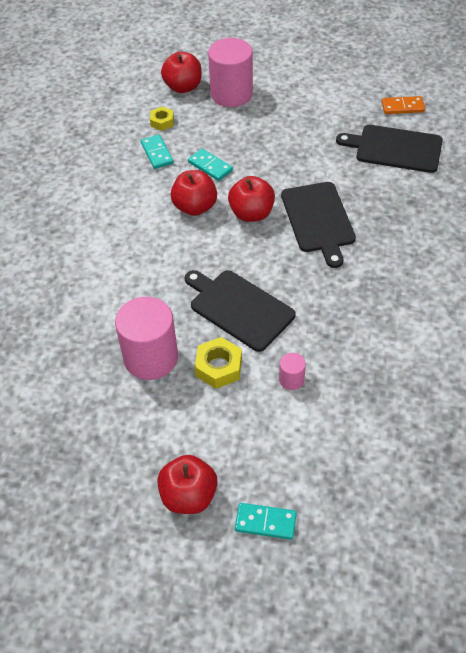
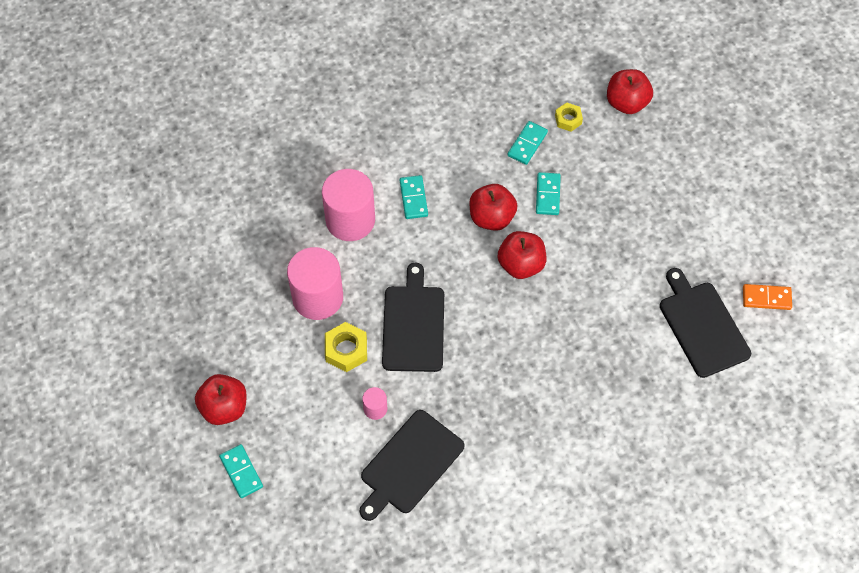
camera: 50 degrees right, 10 degrees up
(129, 242) = (413, 198): none -> turquoise domino
(231, 94) = (653, 147): pink cylinder -> pink cylinder (350, 220)
(318, 220) = (558, 320): black cutting board -> black cutting board (409, 464)
(402, 107) = (766, 298): orange domino -> orange domino turned 45 degrees counterclockwise

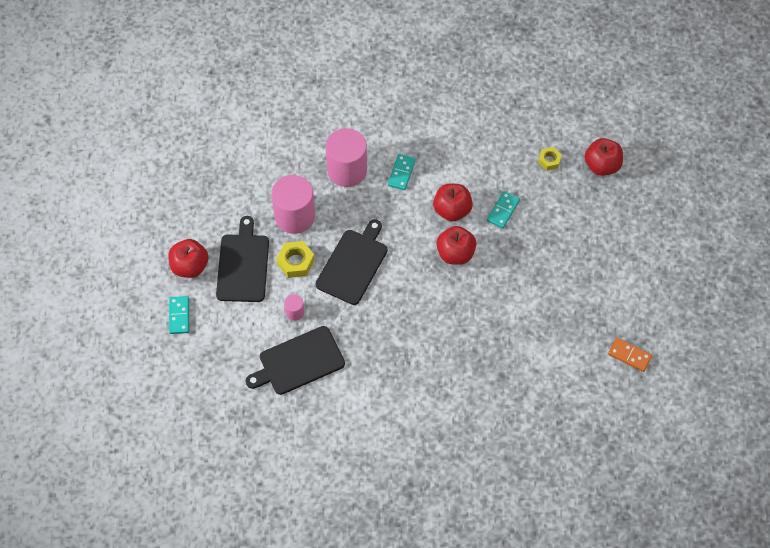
camera: 25 degrees right, 0 degrees up
(527, 144) = (508, 166): turquoise domino -> none
(702, 326) = (568, 355): black cutting board -> black cutting board (243, 265)

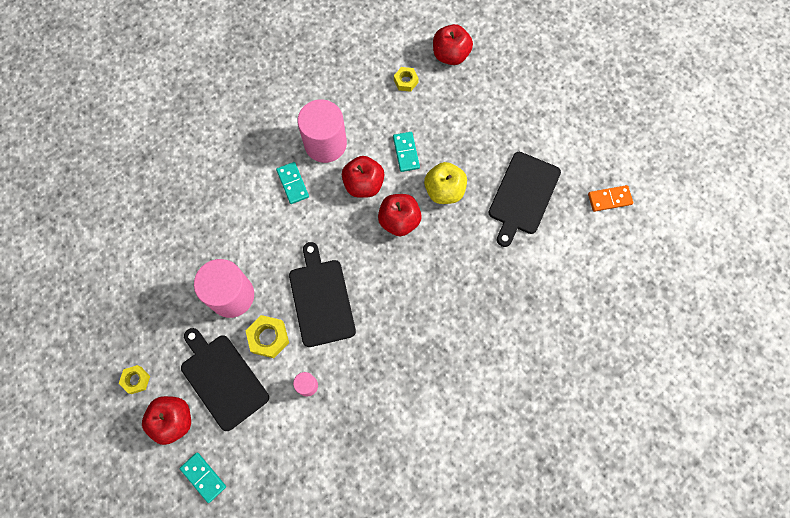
camera: 40 degrees left, 10 degrees up
(188, 223) = (136, 380): none -> yellow nut
(298, 362) = (350, 429): black cutting board -> black cutting board (523, 196)
(347, 170) = (243, 217): pink cylinder -> pink cylinder (325, 143)
(507, 257) = (444, 190): none -> yellow apple

